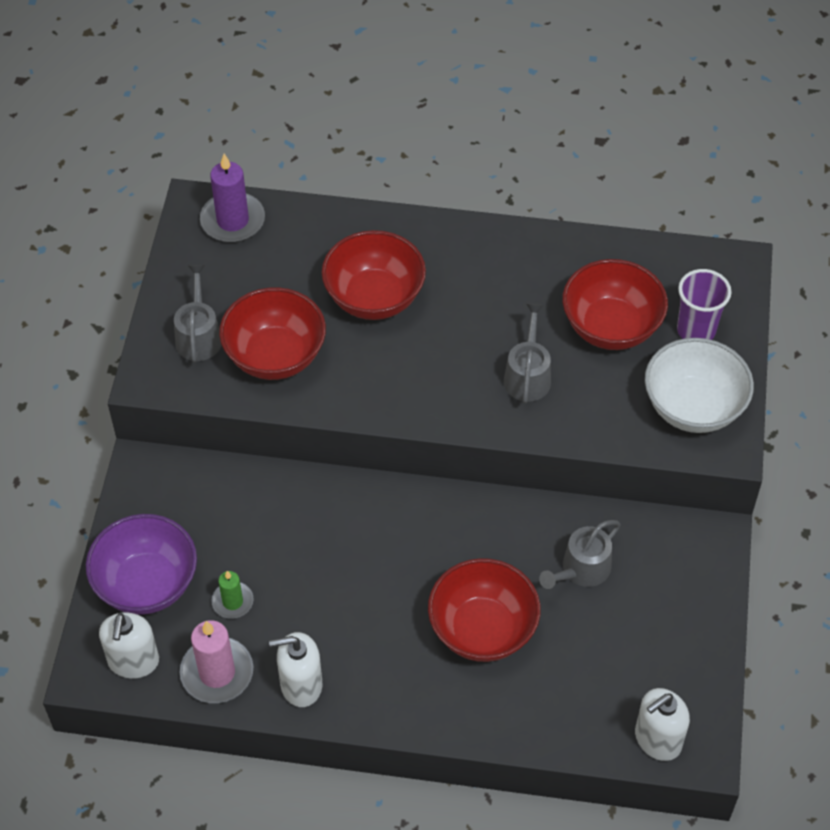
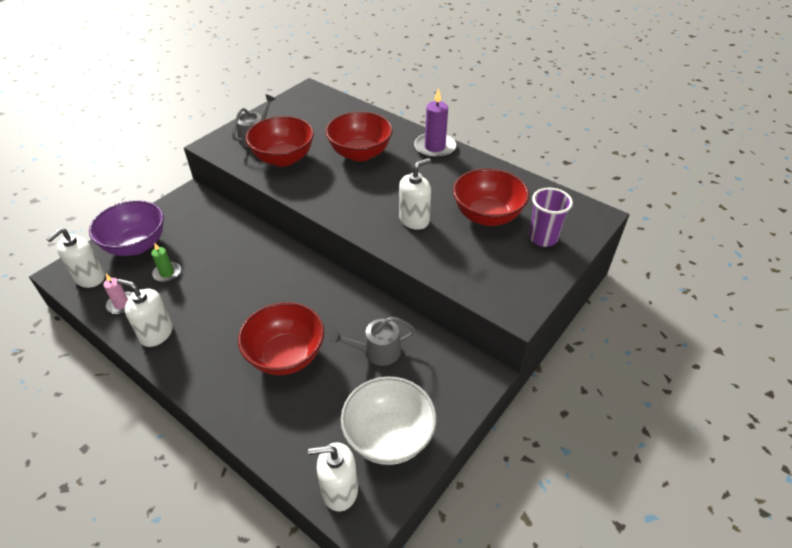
camera: 30 degrees right, 10 degrees down
(217, 672) = (122, 304): pink candle -> pink candle, size x0.58
(233, 220) = (320, 100): purple candle -> purple candle (435, 147)
(528, 376) = (414, 220): grey watering can -> white soap dispenser
(693, 407) = (509, 278): white bowl -> white bowl (389, 437)

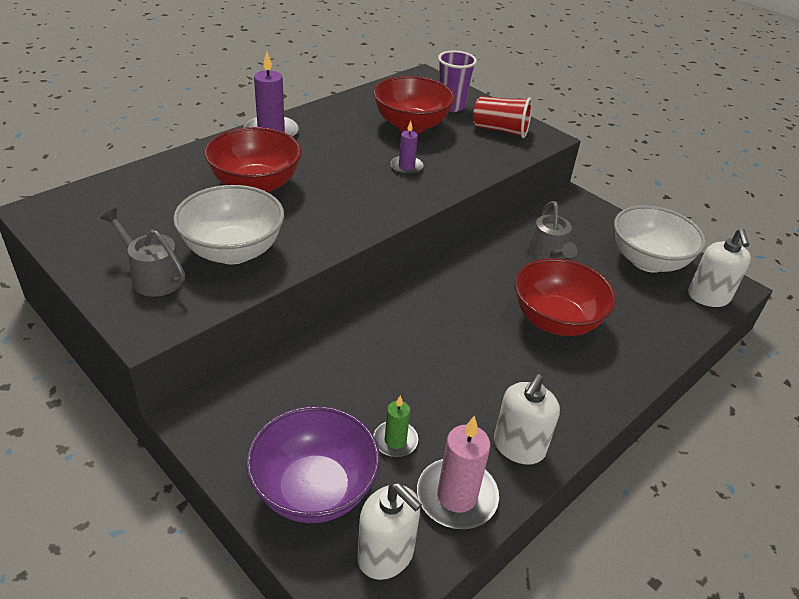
camera: 85 degrees left, 5 degrees down
(122, 304) = (456, 496): pink candle -> pink candle, size x1.71
(283, 158) = (233, 251): red bowl -> white bowl
(414, 220) = (406, 167): white soap dispenser -> purple candle
(512, 275) = (500, 130): none -> red cup

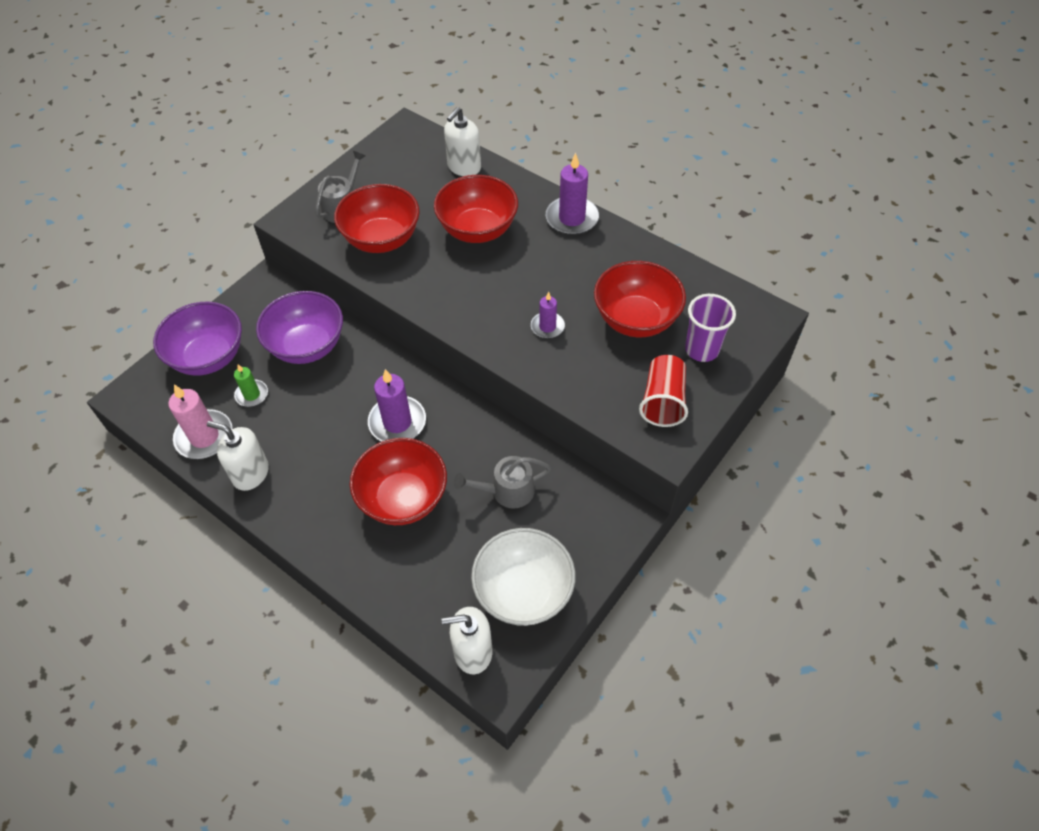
camera: 85 degrees right, 15 degrees up
(233, 251) = (382, 239): white bowl -> red bowl
(329, 380) = (307, 346): none -> purple bowl
(386, 555) = (160, 403): white soap dispenser -> white soap dispenser (464, 167)
(461, 314) = (397, 422): none -> purple candle

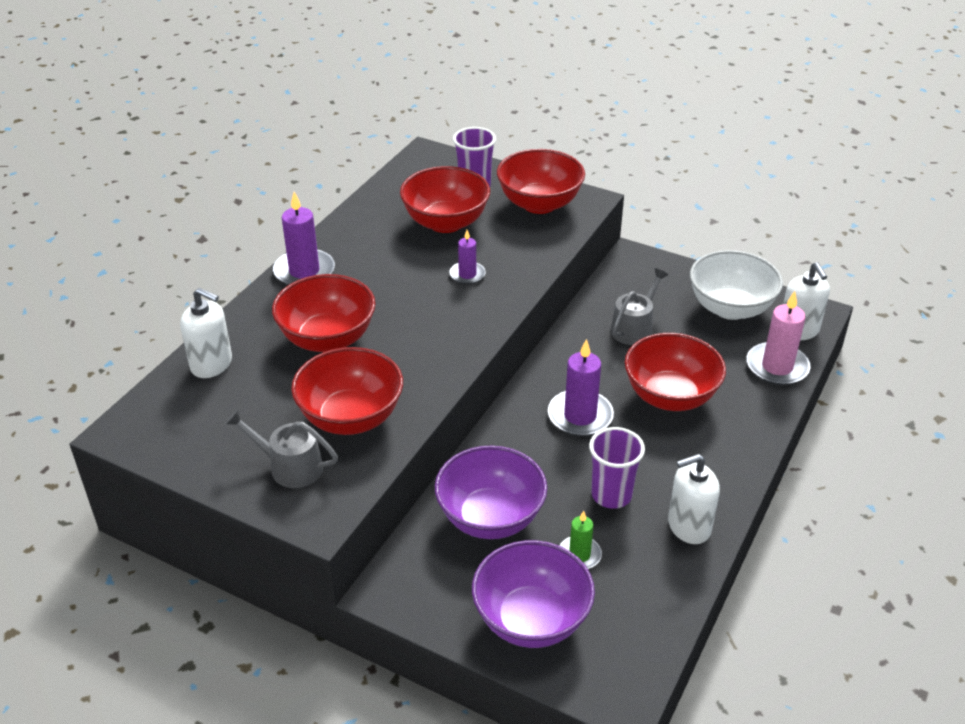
camera: 100 degrees left, 15 degrees down
(204, 437) = (655, 586): pink candle -> pink candle (777, 367)
(250, 473) = (688, 526): white soap dispenser -> white soap dispenser turned 60 degrees clockwise
(302, 427) = (611, 495): none -> purple cup
(507, 491) = (634, 328): grey watering can -> grey watering can turned 120 degrees counterclockwise
(663, 401) = (539, 204): red cup -> red bowl

